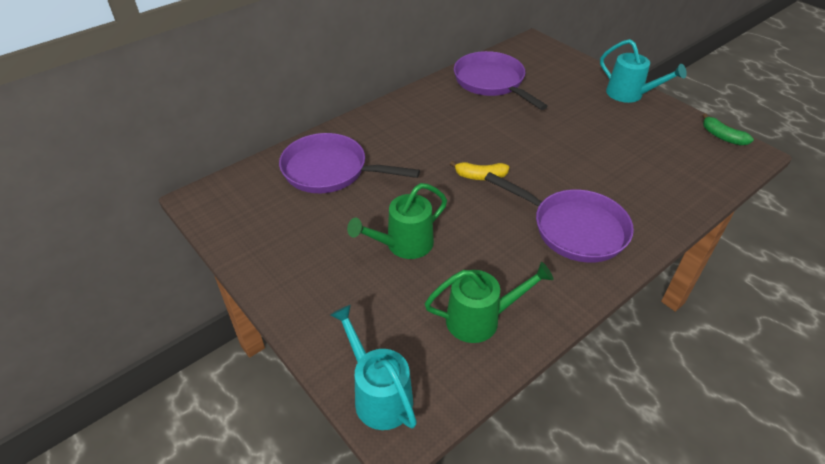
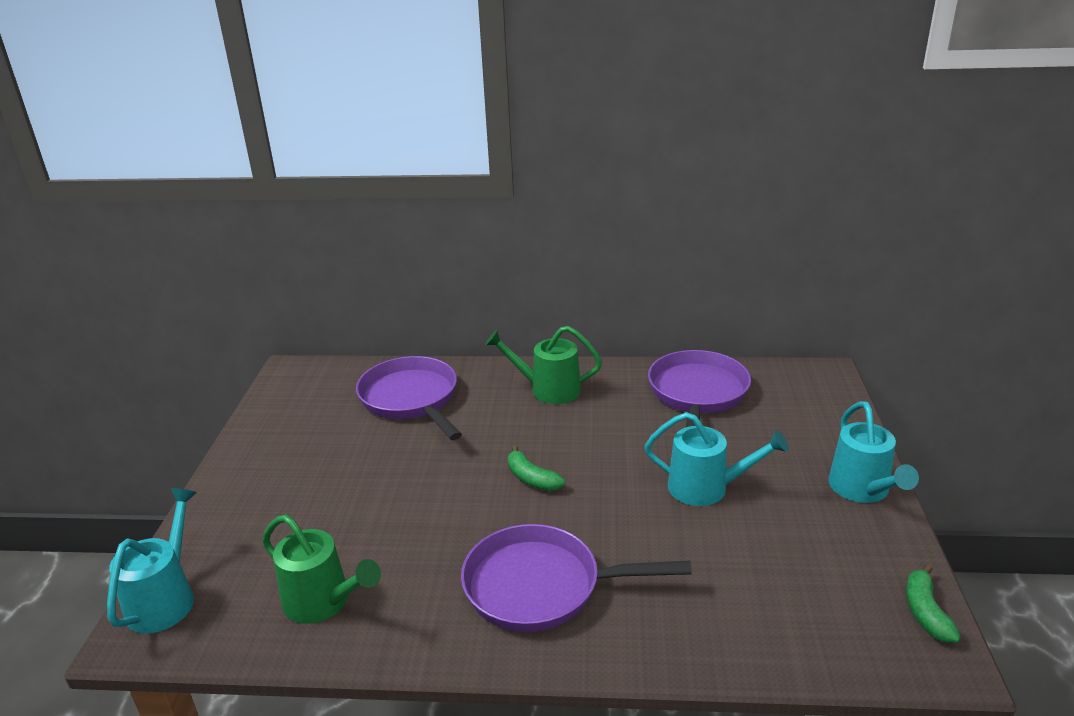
camera: 45 degrees right, 15 degrees down
(403, 245) = (367, 496): green watering can -> green watering can (547, 390)
(480, 176) = (532, 478): yellow banana -> green banana
(569, 131) = (707, 488): none -> turquoise watering can
(573, 228) = (541, 586): purple pan -> purple pan turned 105 degrees clockwise

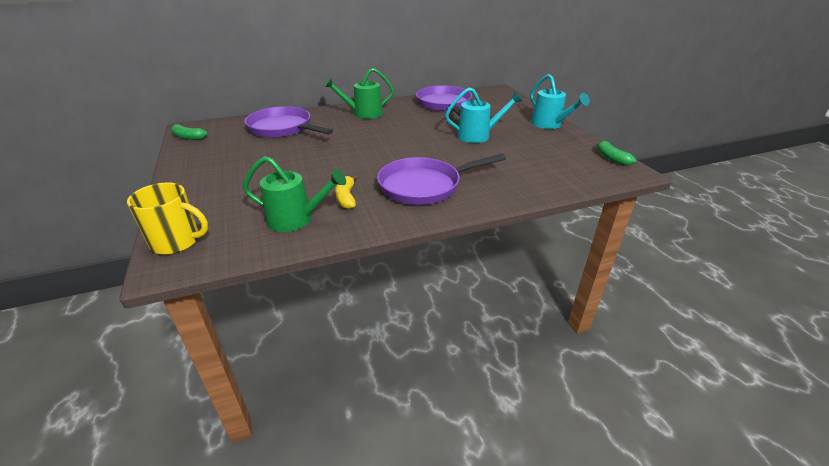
camera: 25 degrees left, 5 degrees up
(165, 598) = (177, 242): turquoise watering can -> yellow mug
(413, 578) = (346, 197): none -> yellow banana
(532, 478) = (383, 147): green banana -> green banana (188, 137)

